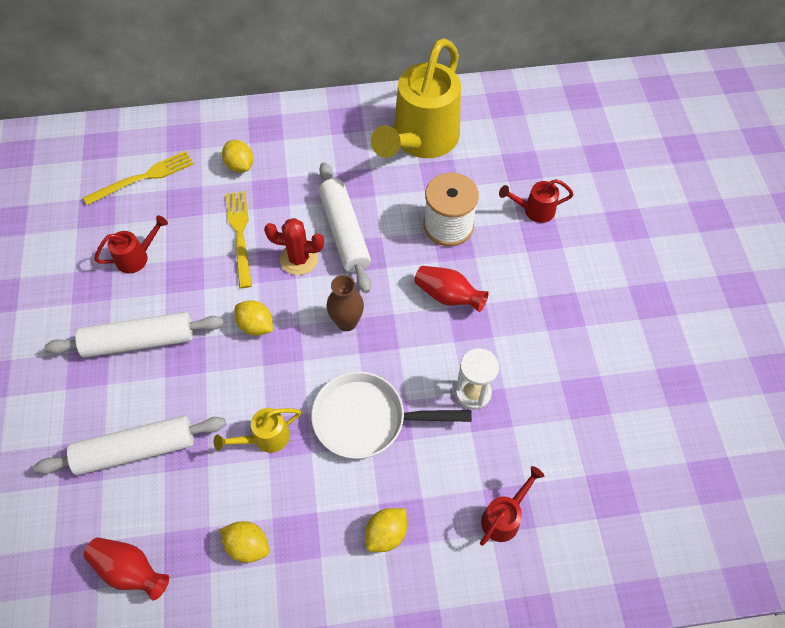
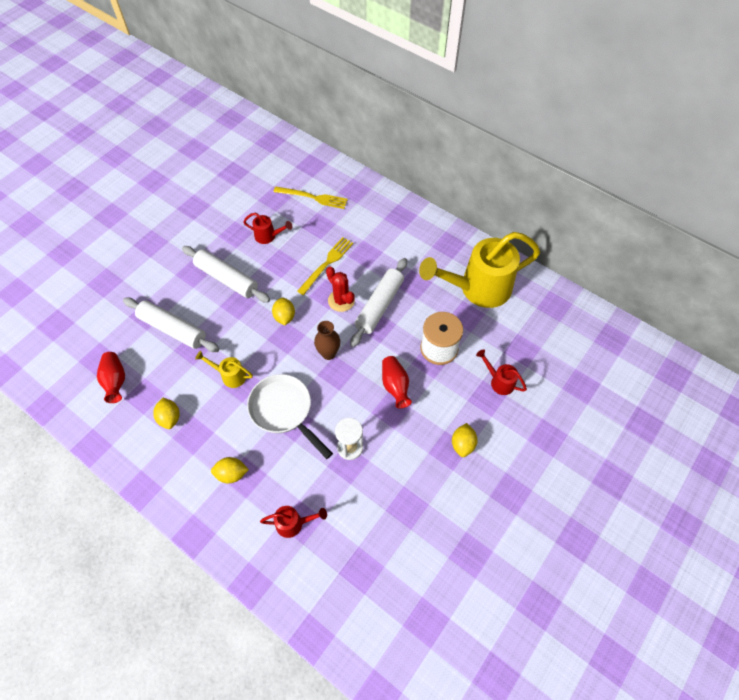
camera: 45 degrees right, 0 degrees up
(240, 165) = (366, 227): yellow lemon -> yellow lemon (462, 444)

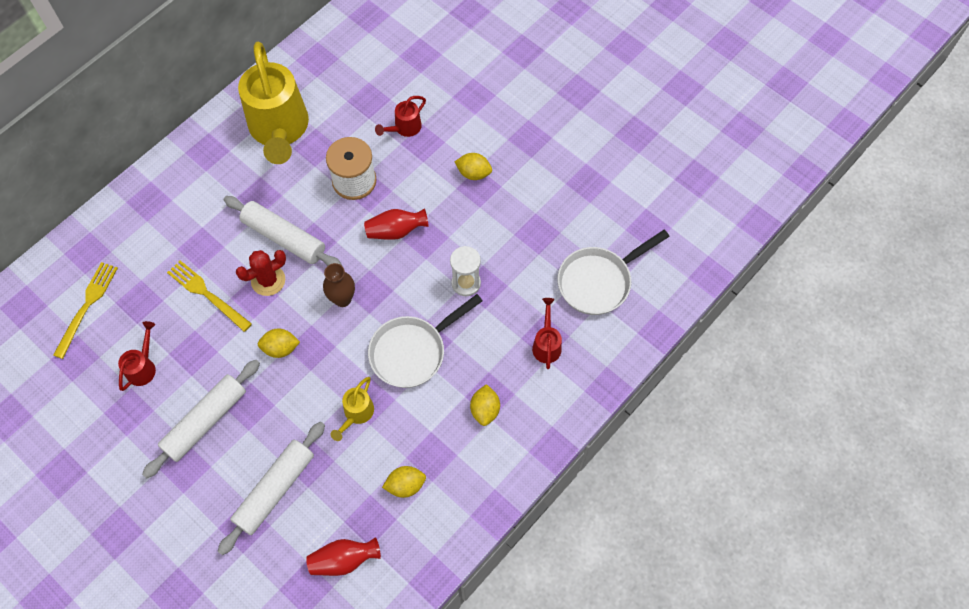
camera: 85 degrees left, 5 degrees up
(361, 571) = (599, 281): none -> white pan

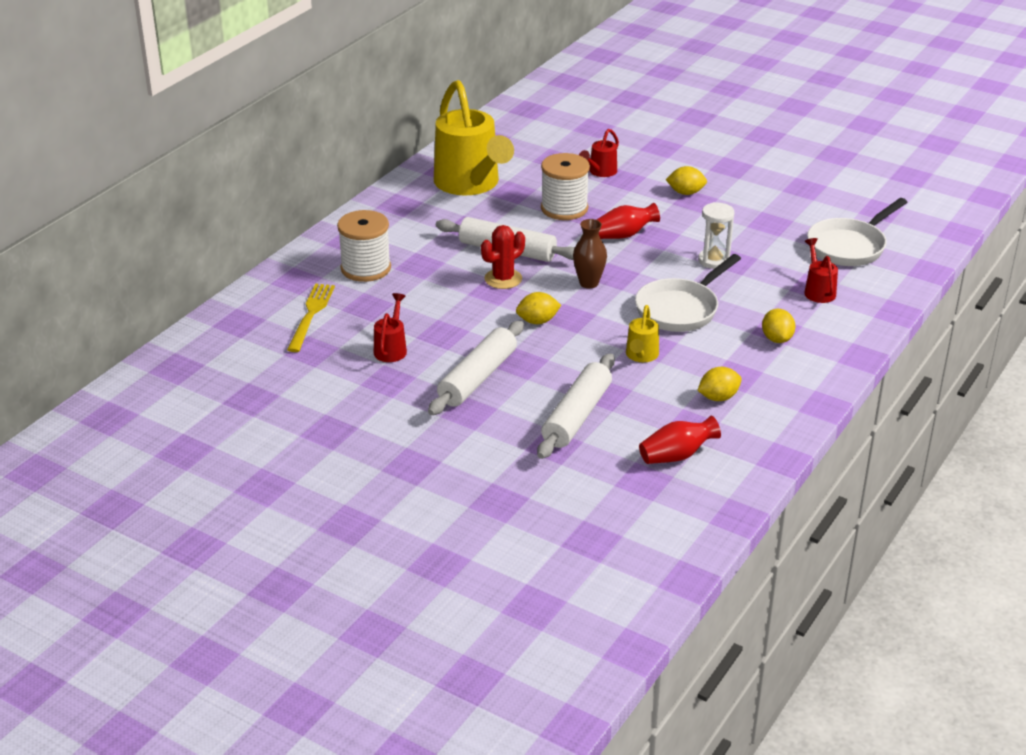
camera: 10 degrees left, 30 degrees down
(151, 245) = (366, 268): none -> white spool
(207, 294) = (441, 294): yellow fork -> none

